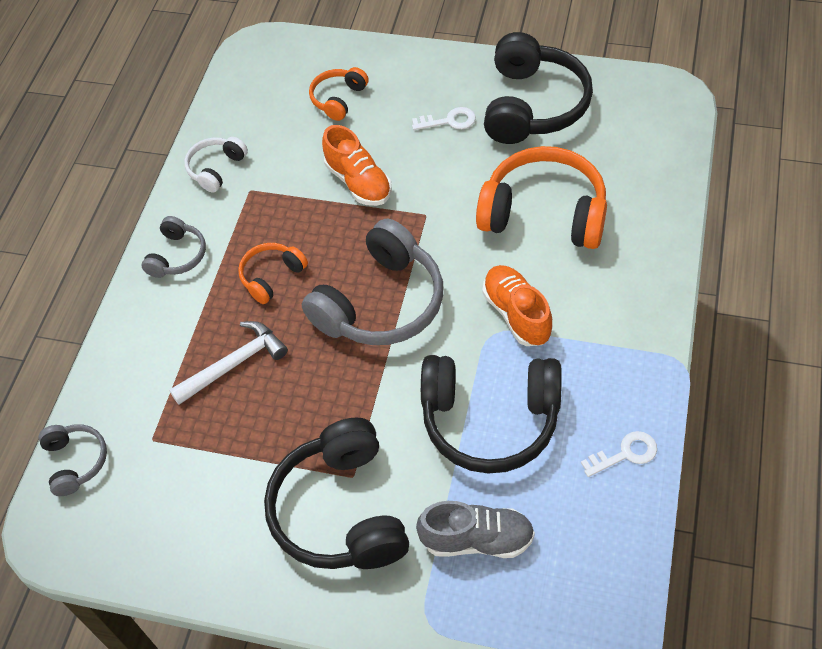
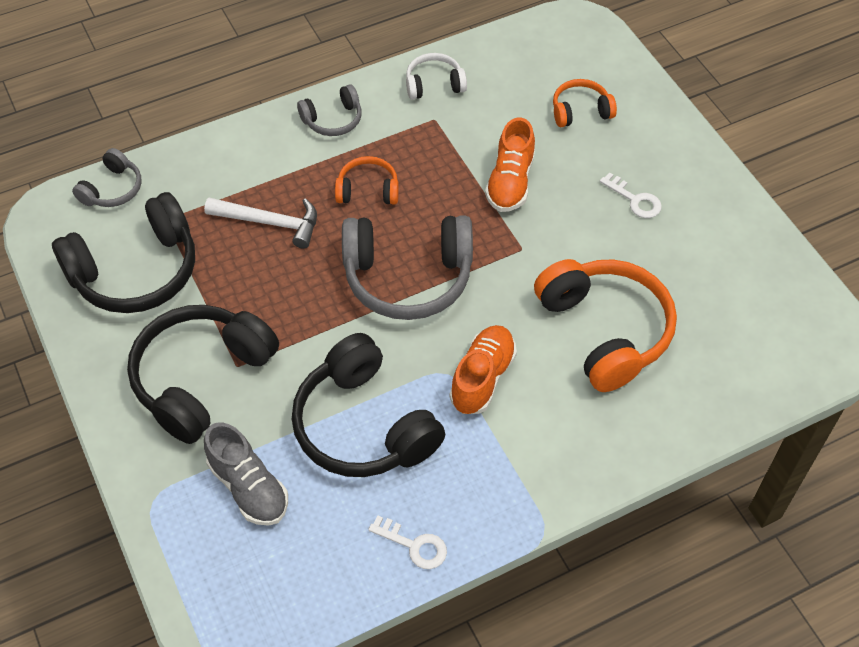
camera: 45 degrees right, 0 degrees up
(533, 105) = (714, 247): black headphones -> black headphones (136, 271)

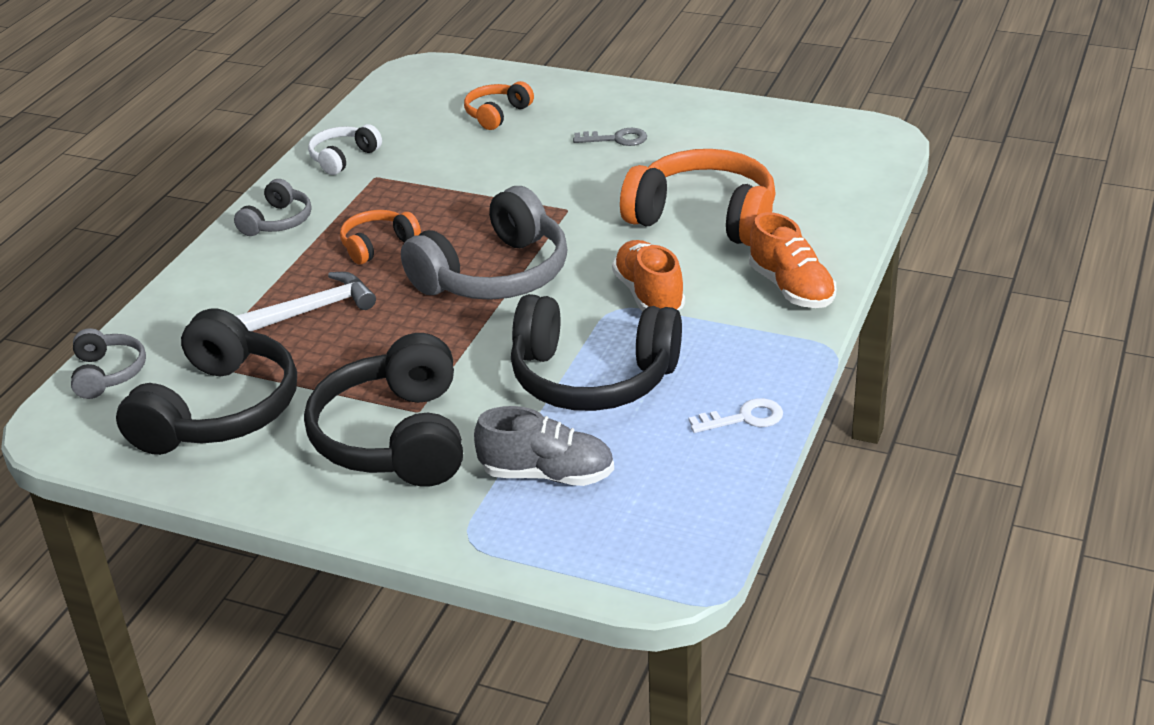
camera: 40 degrees left, 20 degrees down
(510, 182) = (499, 179): orange shoe -> orange shoe (791, 288)
(635, 200) = (616, 139): white key -> grey key

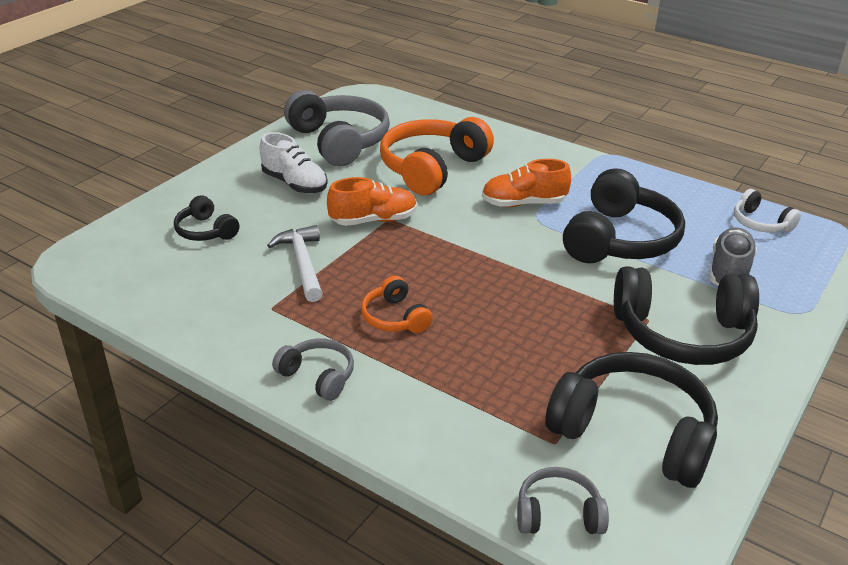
camera: 80 degrees left, 0 degrees up
(311, 310) = (488, 365): white hammer -> white hammer (302, 264)
(343, 158) = (219, 324): white headphones -> white headphones (760, 223)
(494, 274) = (470, 263): grey headphones -> grey headphones (339, 141)
(497, 114) = (206, 231): orange headphones -> black headphones
(616, 139) = (294, 184): grey key -> white shoe
(744, 418) = (672, 193): white key -> none
(791, 288) = (534, 154): orange shoe -> orange shoe (373, 220)

